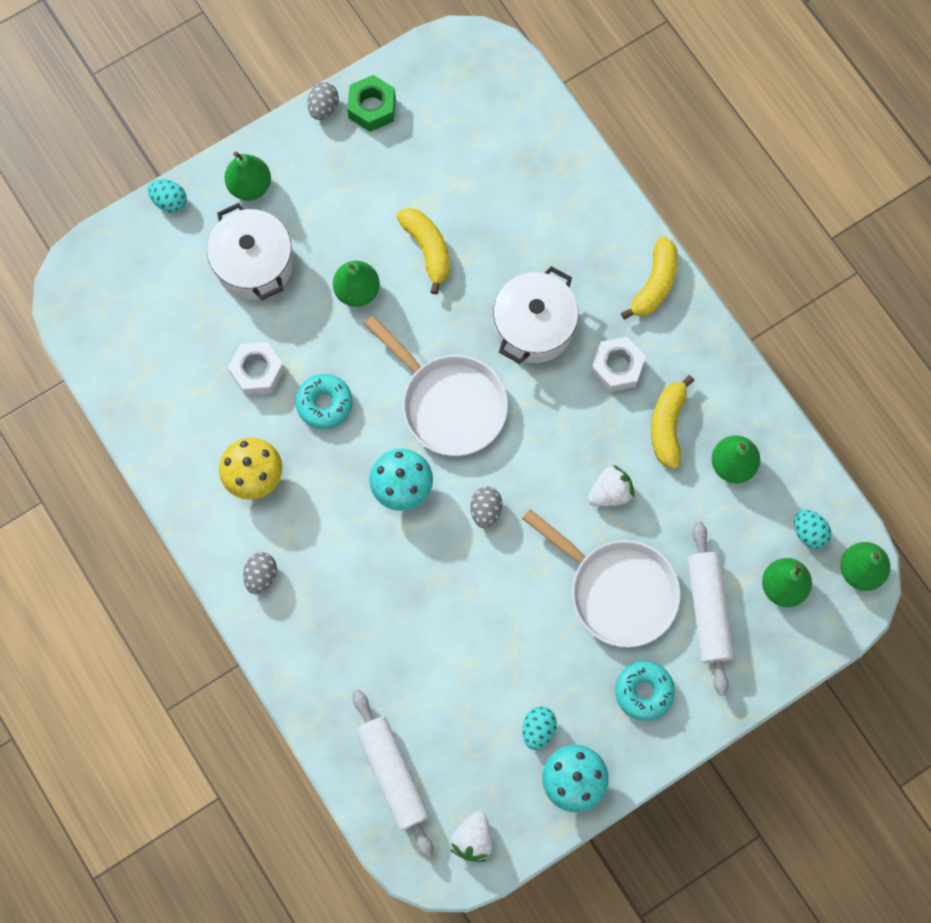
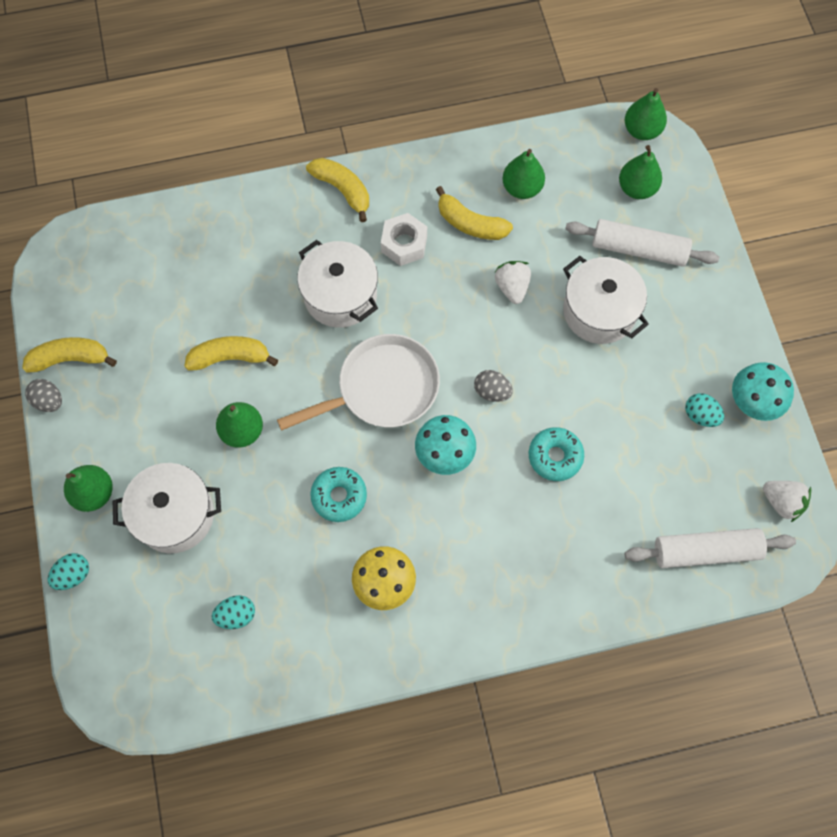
camera: 70 degrees left, 5 degrees down
(257, 372) = (283, 547): white nut -> none
(261, 575) = (483, 609): grey egg -> none
(372, 108) = (70, 359): green nut -> yellow banana
(617, 590) = (599, 311): white pan -> white pot
(643, 691) = (692, 321): turquoise donut -> turquoise donut (555, 456)
(808, 532) = (598, 154): turquoise egg -> turquoise egg (236, 615)

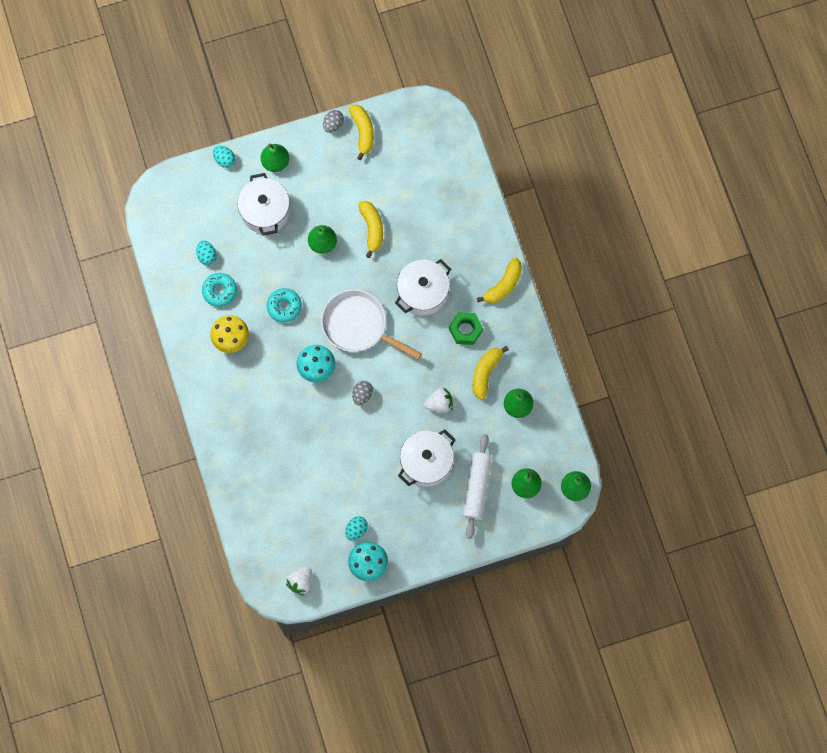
camera: 85 degrees right, 5 degrees up
(382, 389) = (358, 326): white pan -> white pan turned 150 degrees clockwise
(404, 244) = (465, 330): white nut -> green nut
(555, 456) = (320, 437): turquoise donut -> turquoise donut (219, 291)
(705, 551) = (265, 533): white rolling pin -> none

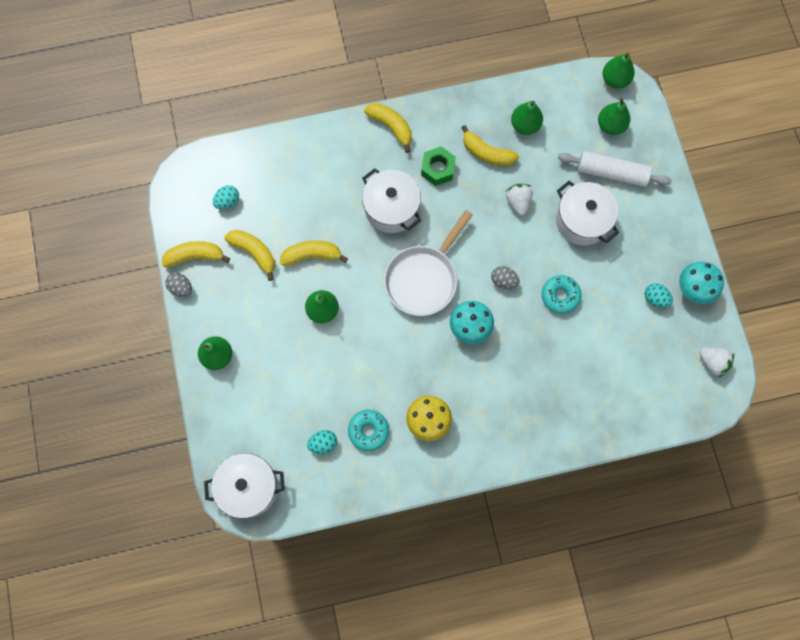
camera: 85 degrees left, 0 degrees up
(224, 159) = (206, 415): turquoise egg -> turquoise egg (228, 201)
(265, 211) = (277, 372): white pot -> white pot (249, 487)
(284, 307) = (394, 358): turquoise donut -> turquoise donut (560, 296)
(370, 180) = (254, 253): none -> yellow banana

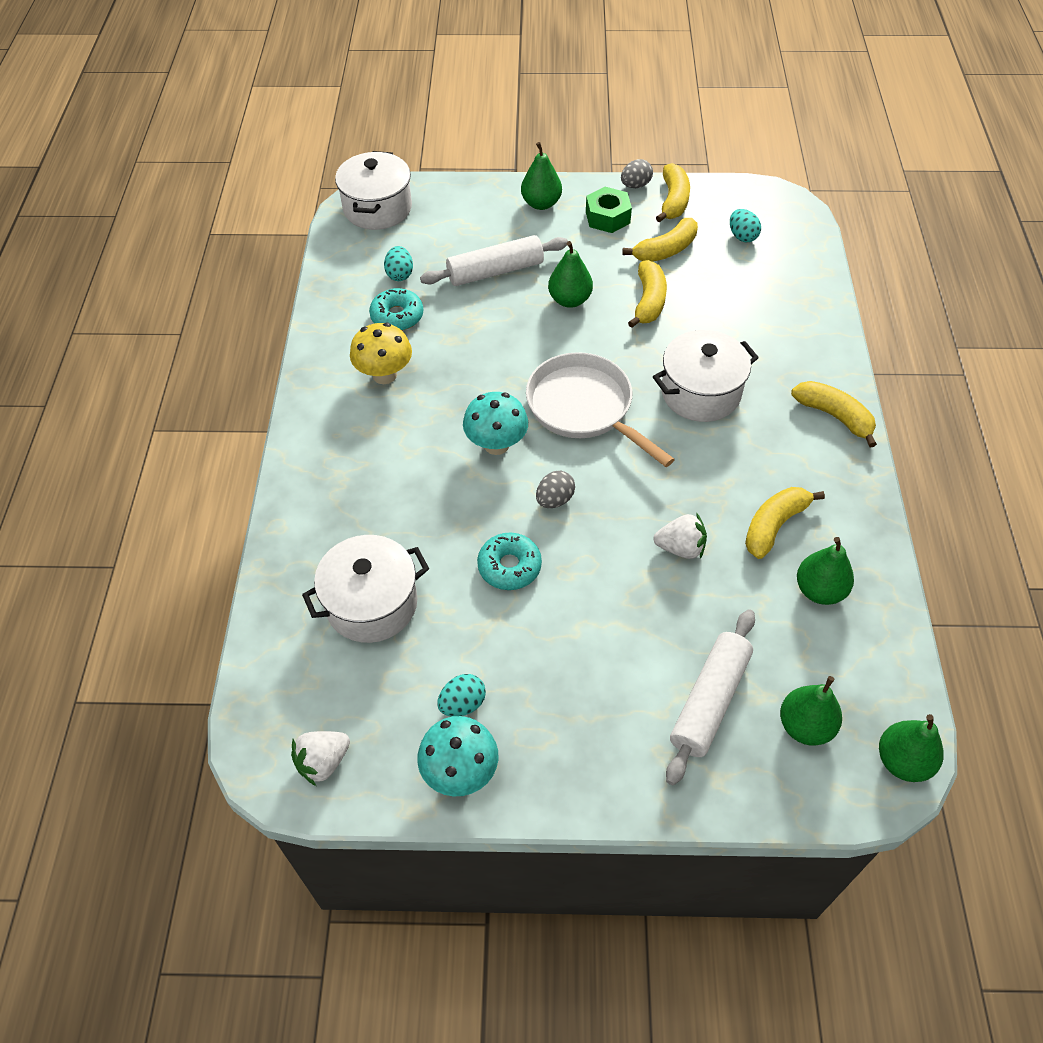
camera: 105 degrees right, 20 degrees down
(304, 371) = (495, 271): none -> white rolling pin
(391, 127) = (834, 416): yellow banana -> yellow banana turned 105 degrees counterclockwise
(438, 169) = (756, 458): green nut -> green nut (607, 217)
(582, 220) = (629, 631): white pot -> white pot (371, 604)

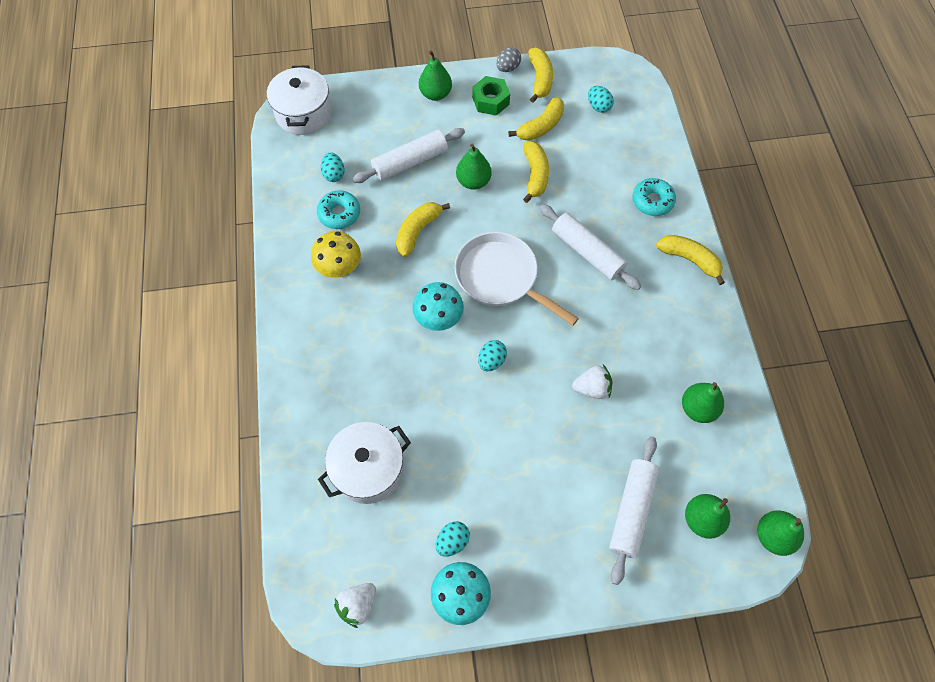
camera: 10 degrees left, 10 degrees up
(509, 566) = (467, 422): turquoise donut -> turquoise donut (652, 201)
(554, 500) = (491, 361): grey egg -> turquoise egg
(700, 393) = (587, 252): white pot -> white rolling pin
(774, 525) = (658, 359): yellow banana -> yellow banana (418, 231)

